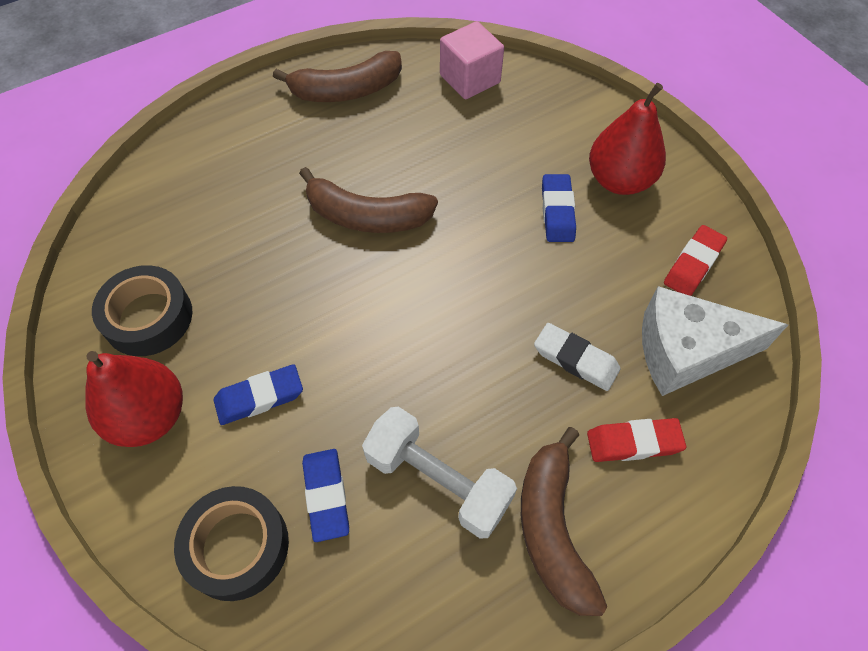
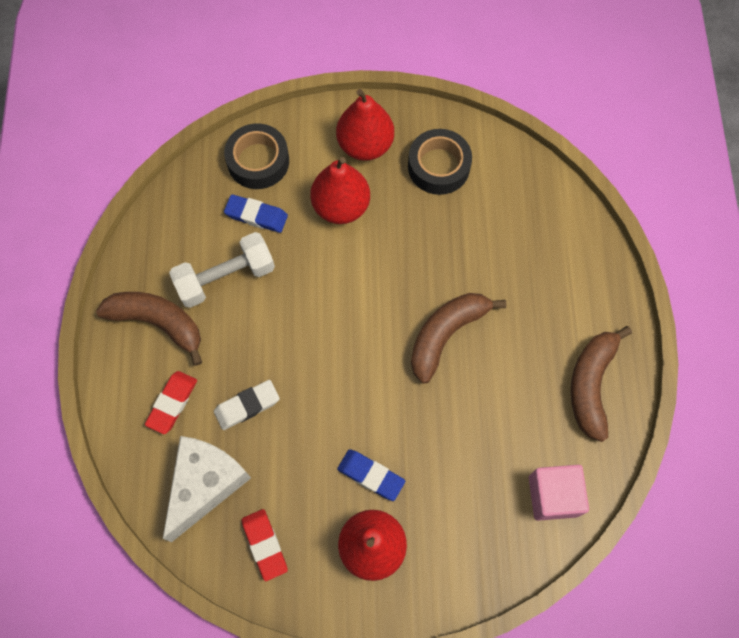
camera: 120 degrees right, 10 degrees up
(259, 397) = (341, 206): blue eraser -> red pear

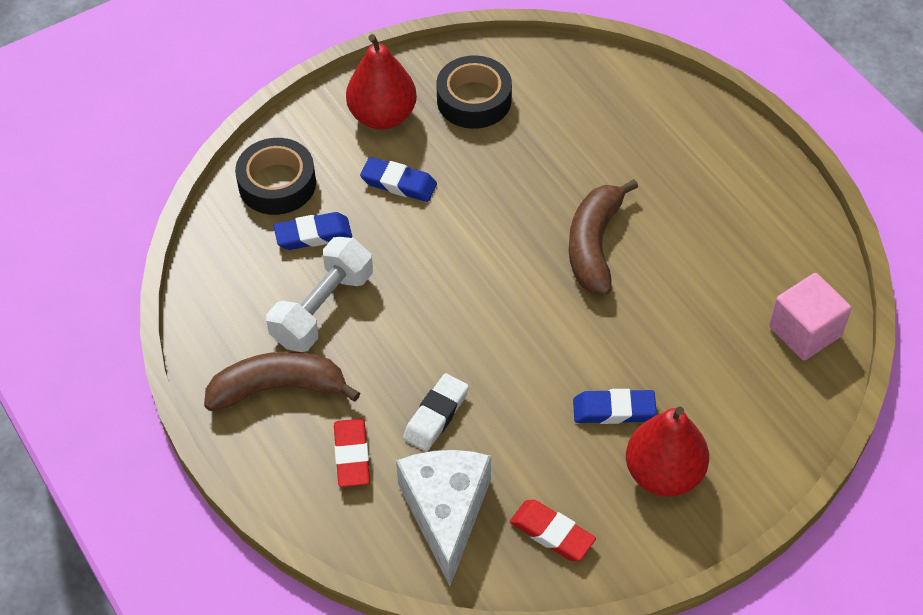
camera: 30 degrees left, 15 degrees down
(341, 206) = (399, 183): red pear -> blue eraser
(591, 385) = (768, 217): brown banana -> none

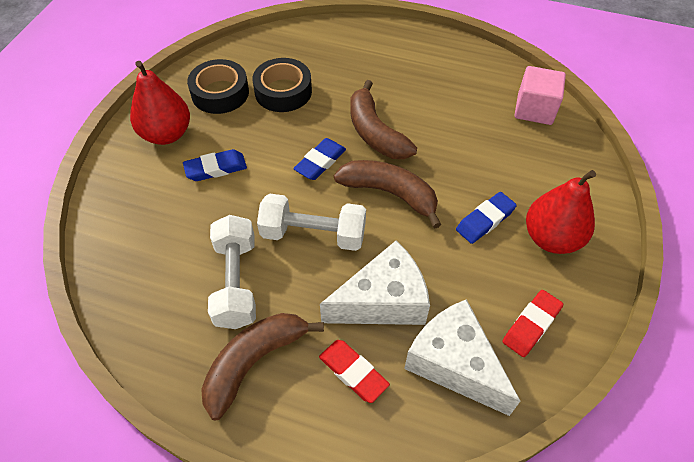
camera: 40 degrees left, 0 degrees up
(277, 184) = (126, 219): black tape -> black tape (283, 91)
(313, 235) = (184, 237): blue eraser -> blue eraser (320, 162)
(431, 310) = (313, 234): none -> white dumbbell
(436, 415) = (383, 301): white eraser -> white cheese
(544, 319) = (390, 193): none -> brown banana
(552, 533) = (531, 325): red eraser -> red eraser turned 45 degrees counterclockwise

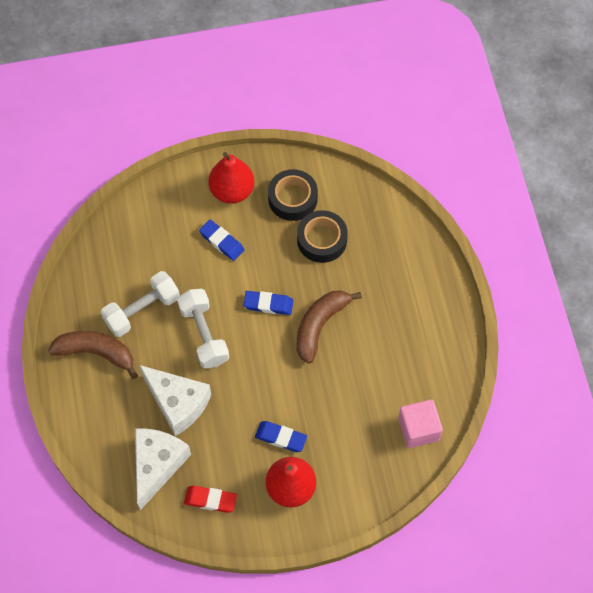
camera: 60 degrees right, 10 degrees up
(353, 372) = (120, 410): red eraser -> none
(390, 193) = (267, 364): brown banana -> none

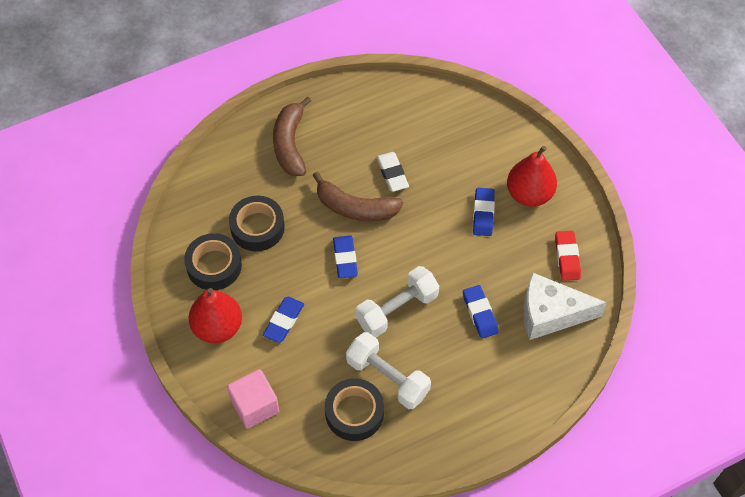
camera: 105 degrees left, 5 degrees down
(96, 353) = (451, 409): brown banana -> brown banana (290, 144)
(119, 277) = (354, 413): none -> black tape
(177, 403) = (480, 313): white cheese -> blue eraser
(349, 367) = (392, 174): none -> white eraser
(418, 429) = (435, 106): pink cube -> pink cube (255, 406)

